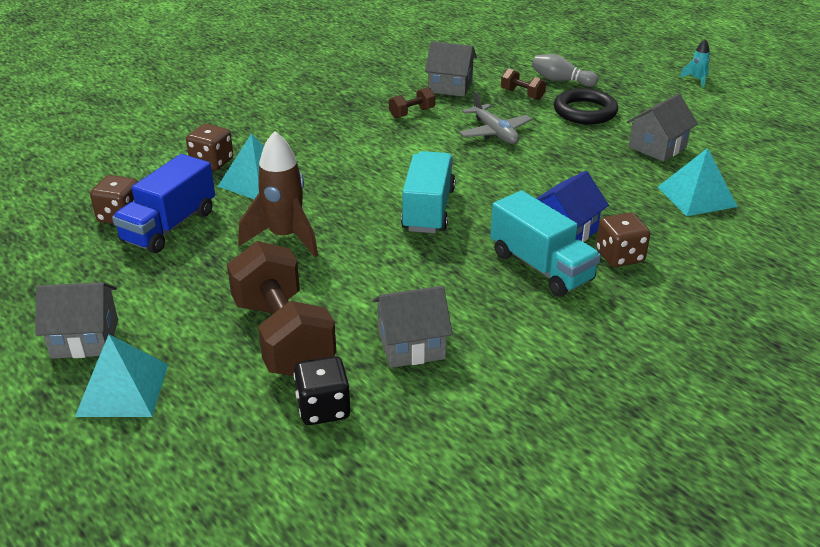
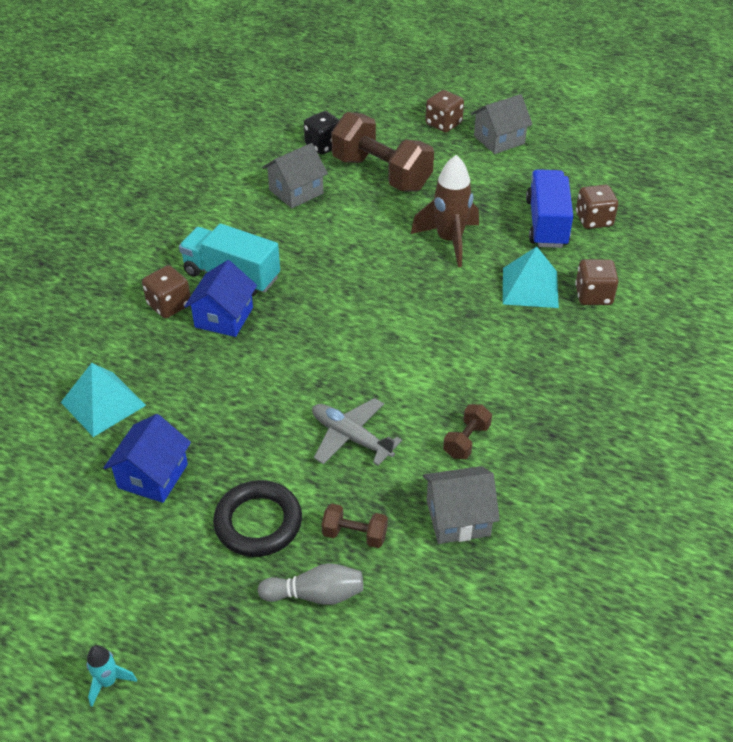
camera: 155 degrees right, 10 degrees up
(122, 389) = (443, 124): turquoise pyramid -> brown dice
(428, 210) = (355, 304): turquoise truck -> none
(657, 147) = (153, 476): grey house -> blue house

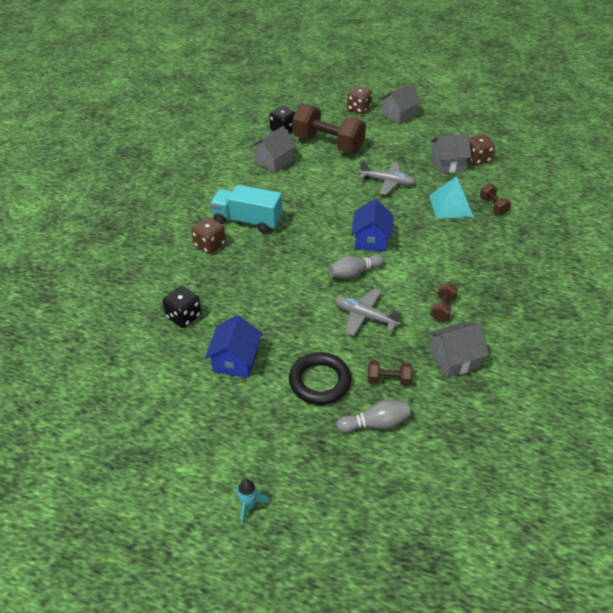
camera: 10 degrees left, 0 degrees up
(103, 404) = (184, 316): turquoise pyramid -> black dice
(224, 317) = (251, 249): blue house -> blue house (371, 240)
(357, 371) = (354, 273): none -> grey bowling pin
(449, 241) = (387, 182): brown rocket -> grey plane
(546, 223) = (447, 164): blue truck -> grey house
(593, 295) = (493, 206): brown dice -> brown dumbbell

